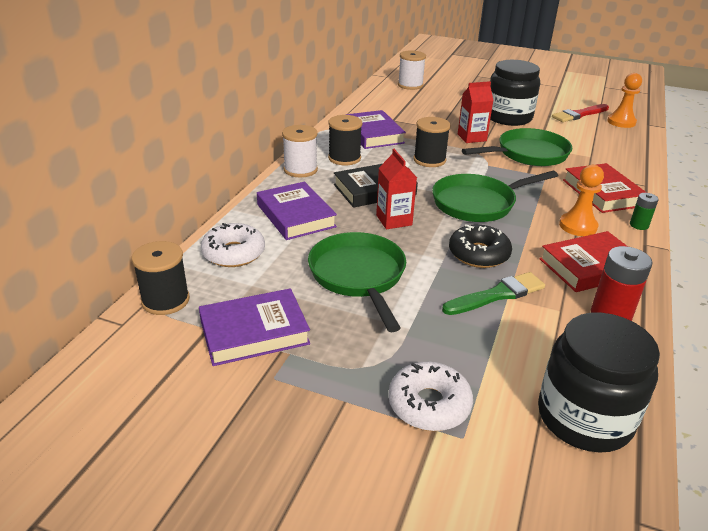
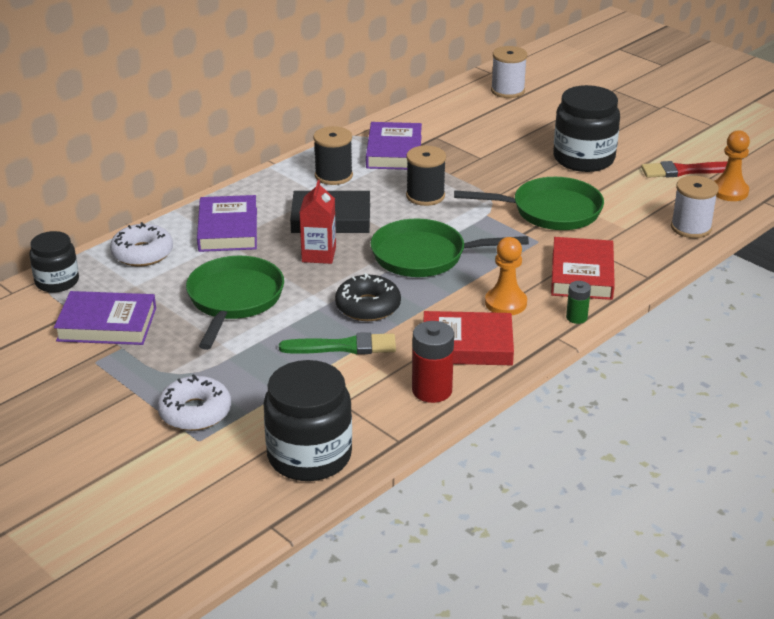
camera: 25 degrees right, 0 degrees up
(165, 300) = (57, 281): black spool -> black jar
(300, 170) = (275, 180): white spool -> white spool (691, 228)
(472, 137) = (506, 177): red carton -> none

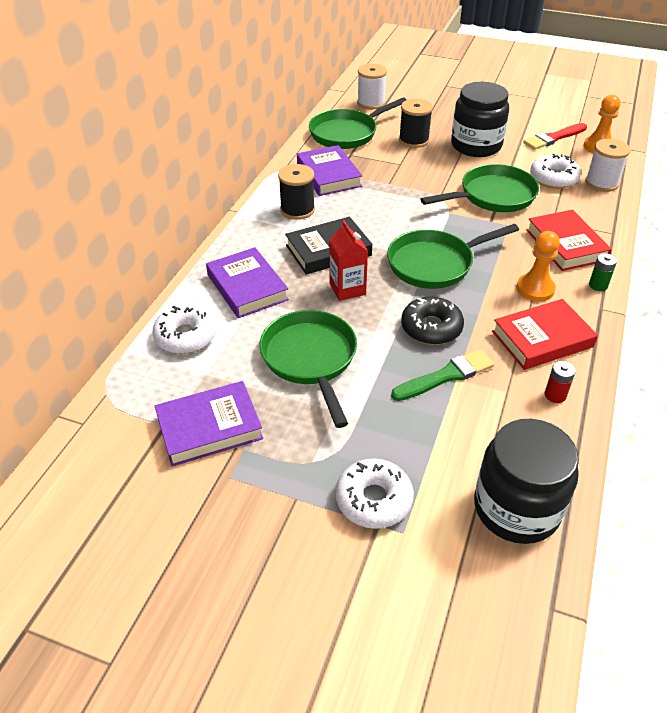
camera: 25 degrees left, 10 degrees up
(57, 281) = (122, 395): black jar -> none
(425, 196) = (387, 208): black spool -> black spool (413, 140)
(432, 390) = (555, 395): red battery -> red battery, size x0.57
(451, 116) = (347, 133): none -> green pan
(638, 210) = (553, 178): none -> white donut

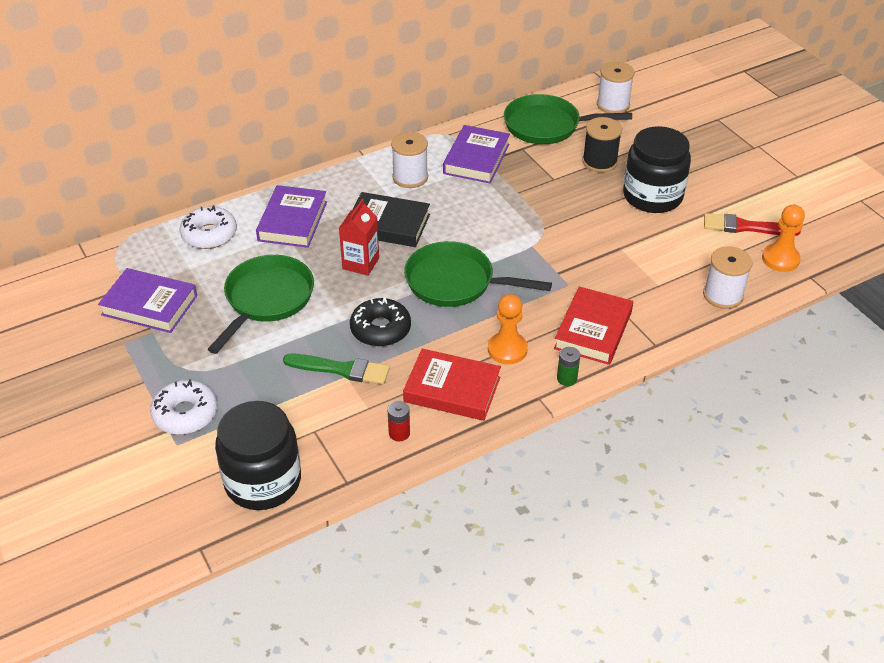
camera: 40 degrees right, 0 degrees up
(297, 210) = (410, 177): black spool -> white spool
(493, 196) = (594, 252): green pan -> none
(553, 178) = (680, 266): white donut -> none

